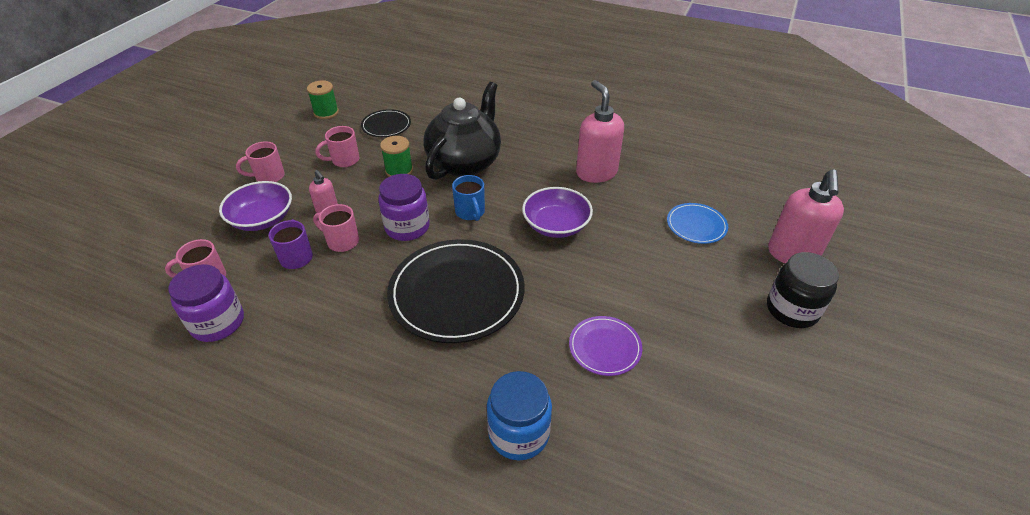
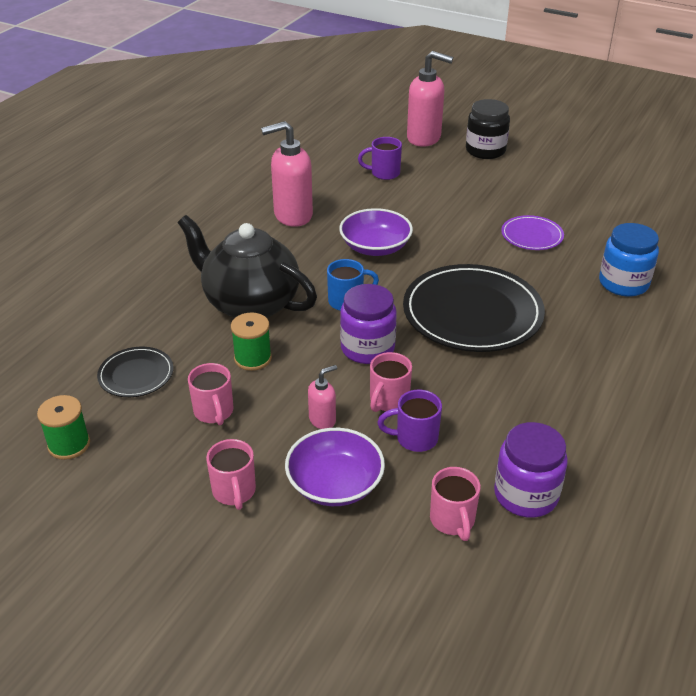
camera: 85 degrees left, 5 degrees down
(696, 225) = (384, 173): blue plate -> purple mug

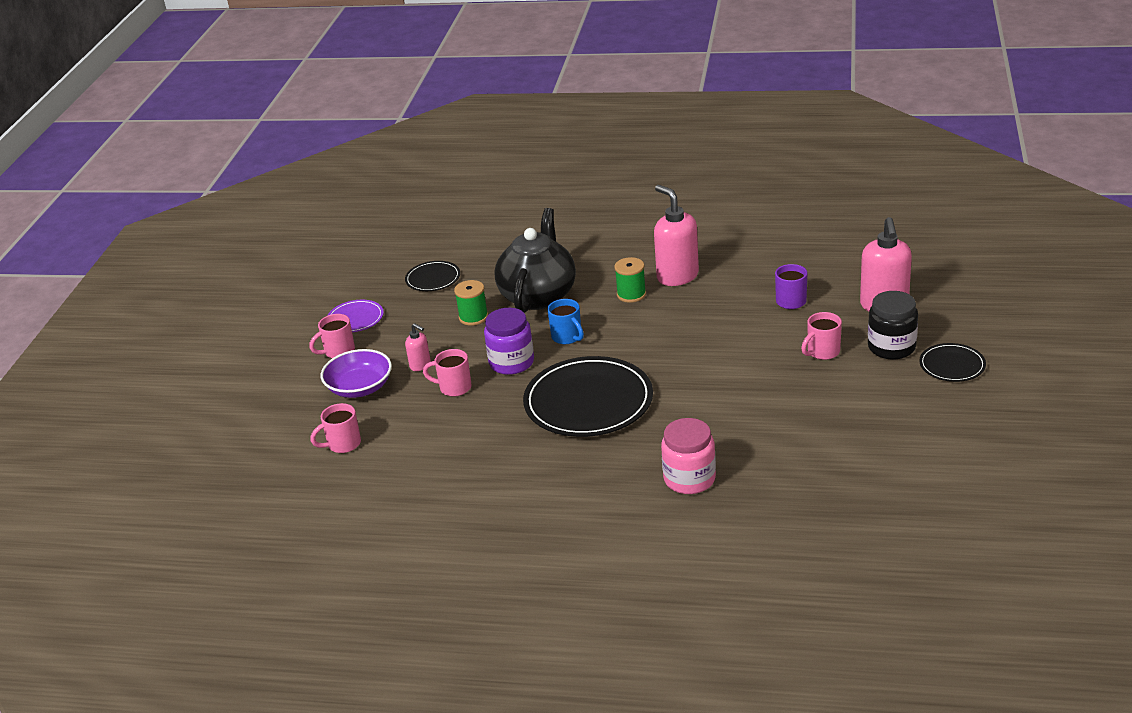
camera: 75 degrees right, 5 degrees down
(69, 444) = (357, 280): green spool -> green spool (631, 294)
(214, 412) = (409, 320): pink mug -> pink mug (822, 352)
(375, 247) = (656, 329): purple bowl -> none
(415, 438) = (418, 409): purple mug -> none
(525, 135) = (952, 365): none -> black plate
(526, 495) = (379, 471): purple jar -> none
(532, 235) = (738, 409): purple plate -> purple plate (355, 319)
(623, 283) = (689, 479): blue jar -> pink jar

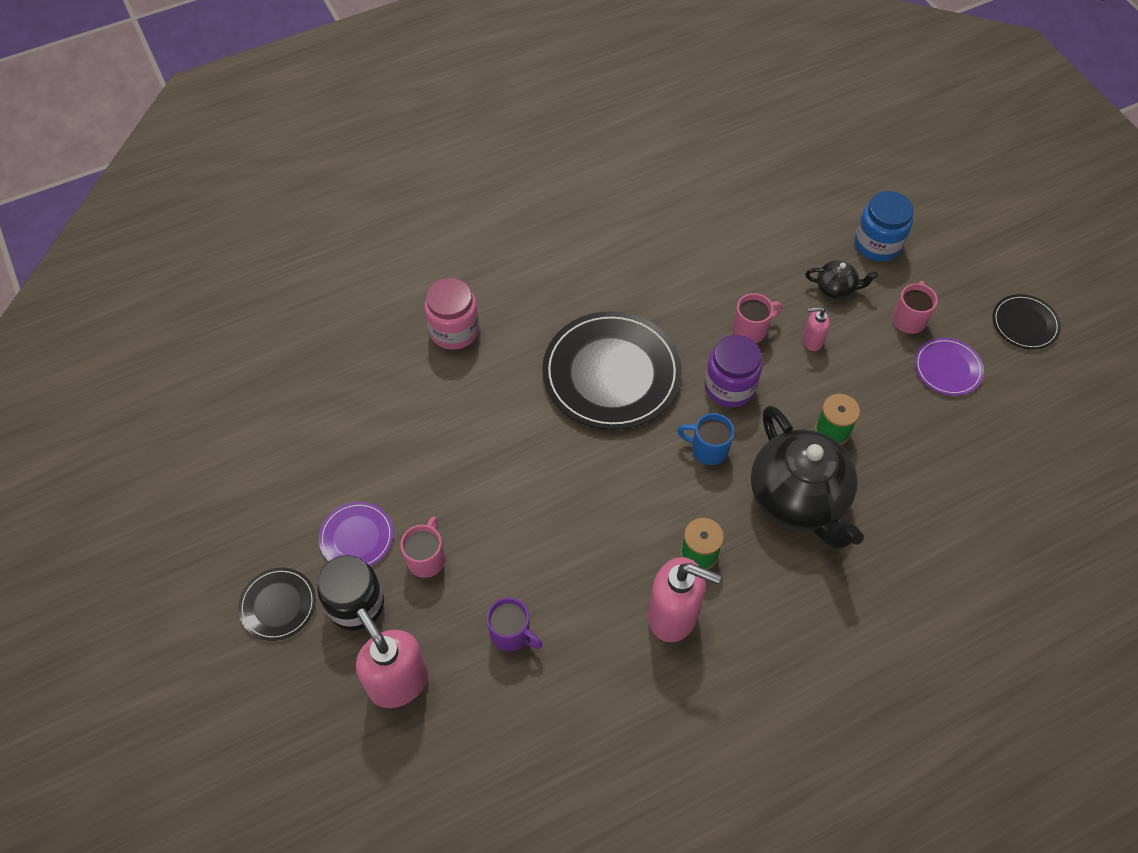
camera: 140 degrees right, 25 degrees up
(289, 402) = (877, 244): none -> blue jar
(343, 444) = (777, 226): pink mug -> none
(360, 387) = (836, 288): purple bowl -> black teapot
(433, 279) = (941, 468): black plate -> black plate (1024, 324)
(868, 380) = (356, 537): none -> purple plate

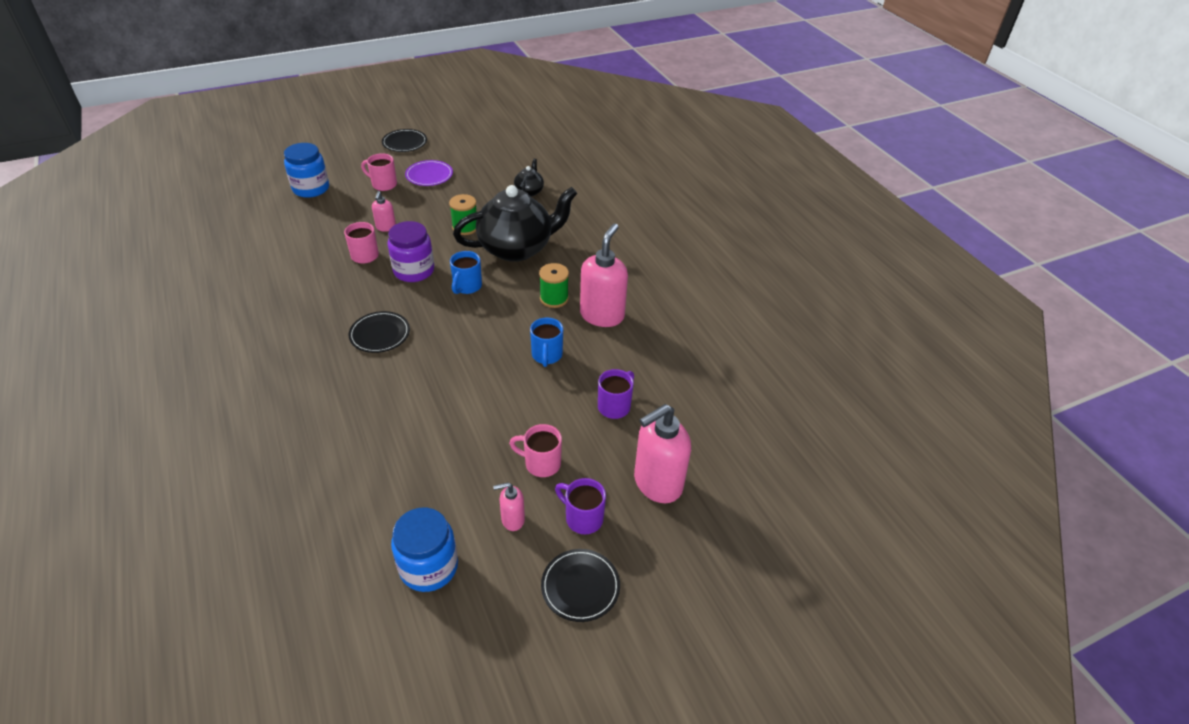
camera: 90 degrees left, 15 degrees down
(309, 472) = (429, 567): none -> blue jar
(356, 537) = (512, 519): purple plate -> pink soap dispenser
(356, 604) = (583, 518): black jar -> purple mug
(454, 330) = (290, 441): pink jar -> none
(591, 552) = (547, 355): none -> blue mug
(611, 373) = (380, 334): black plate -> black plate, size x0.49
(836, 288) = (343, 211): black teapot -> black teapot (529, 191)

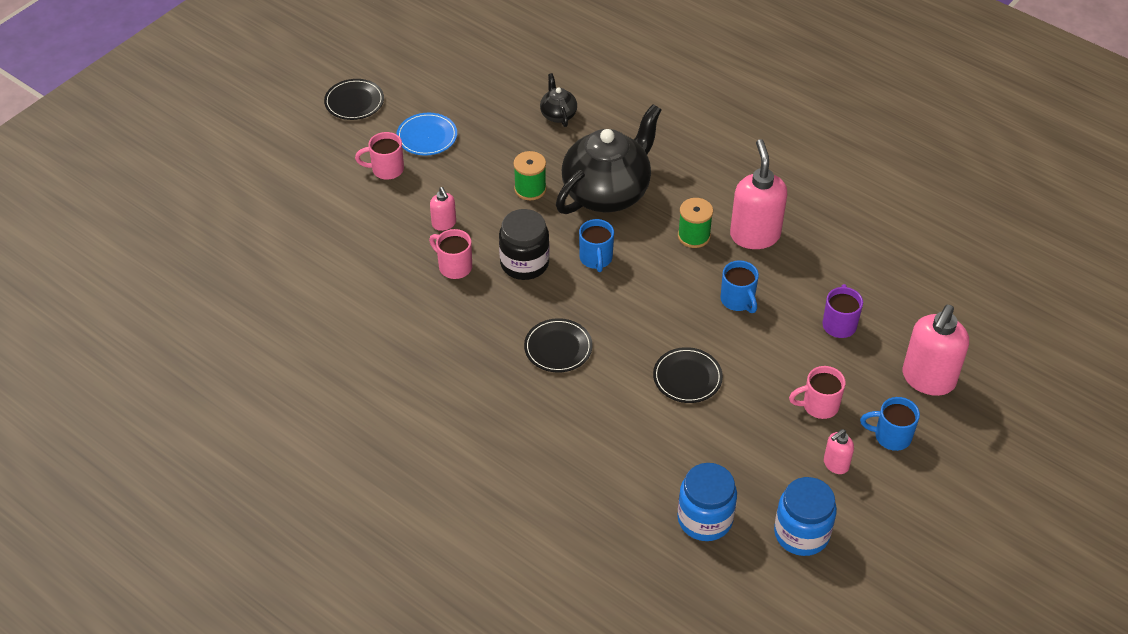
camera: 25 degrees left, 5 degrees up
(311, 188) = (307, 208): blue jar -> blue jar (705, 519)
(414, 271) = (524, 263): purple jar -> black jar
(429, 175) = (427, 136): purple plate -> blue plate
(580, 586) = (932, 491): black plate -> black plate (687, 377)
(583, 518) = (891, 436): purple mug -> blue mug

